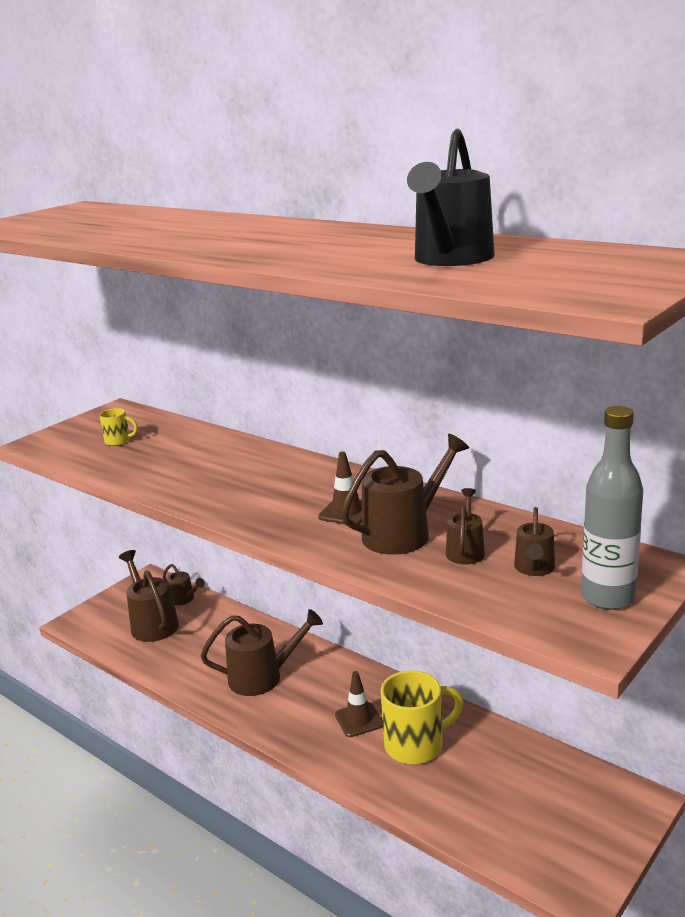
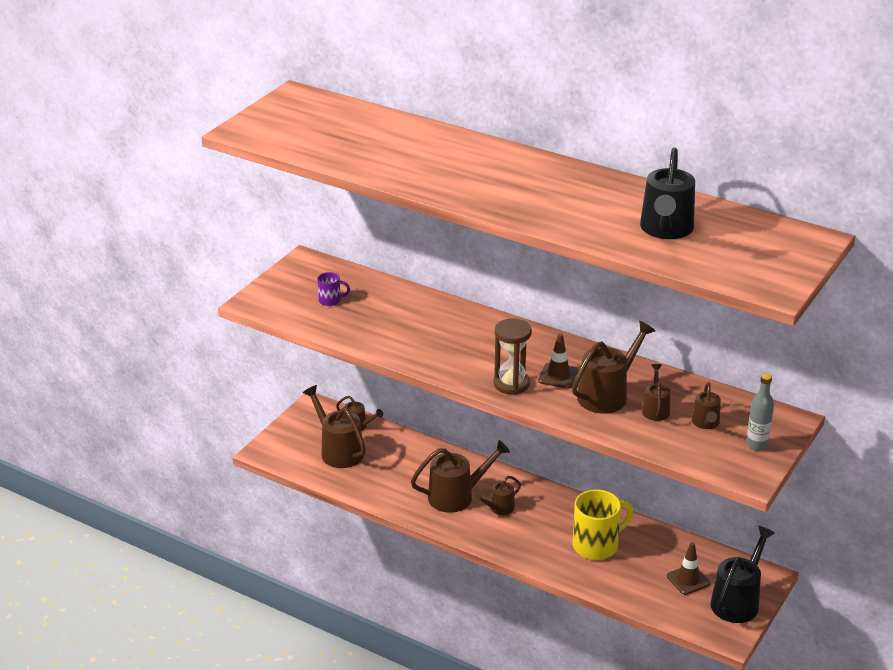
camera: 10 degrees left, 10 degrees up
(118, 441) = (330, 300): yellow mug -> purple mug
(282, 520) = (511, 384): none -> brown hourglass
(307, 693) = (499, 508): none -> brown watering can
(359, 720) = (547, 528): brown traffic cone -> brown traffic cone (688, 580)
(597, 835) = (737, 601): none -> black watering can
(607, 597) = (757, 444): grey bottle -> grey bottle, size x0.63

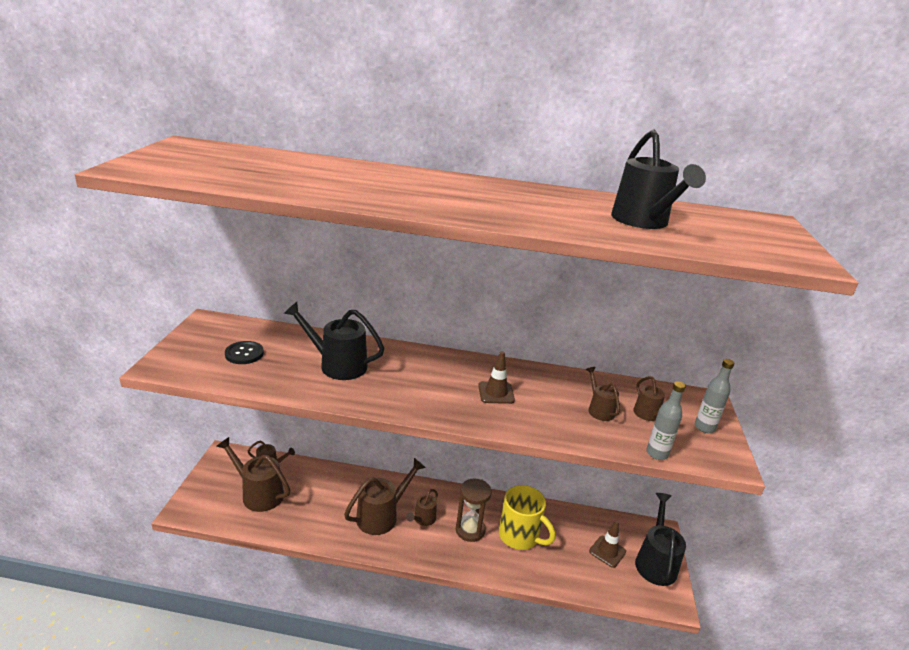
camera: 25 degrees left, 5 degrees down
(330, 300) = (244, 354): purple mug -> black button
(414, 324) = (337, 365): none -> black watering can
(511, 384) = (459, 408): brown hourglass -> brown hourglass (470, 530)
(597, 545) = (520, 536): yellow mug -> yellow mug turned 90 degrees clockwise
(607, 394) = (549, 403): brown watering can -> none
(680, 457) = (657, 453): none -> grey bottle

